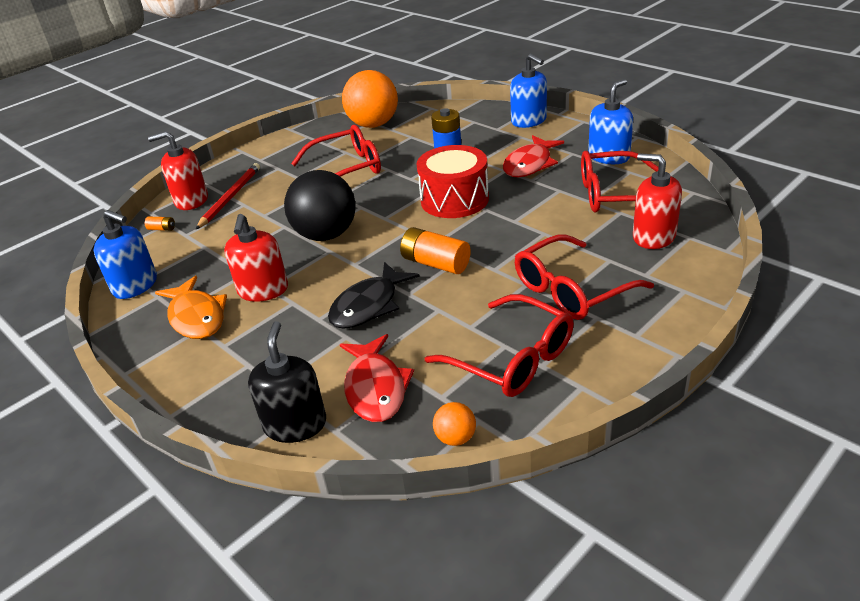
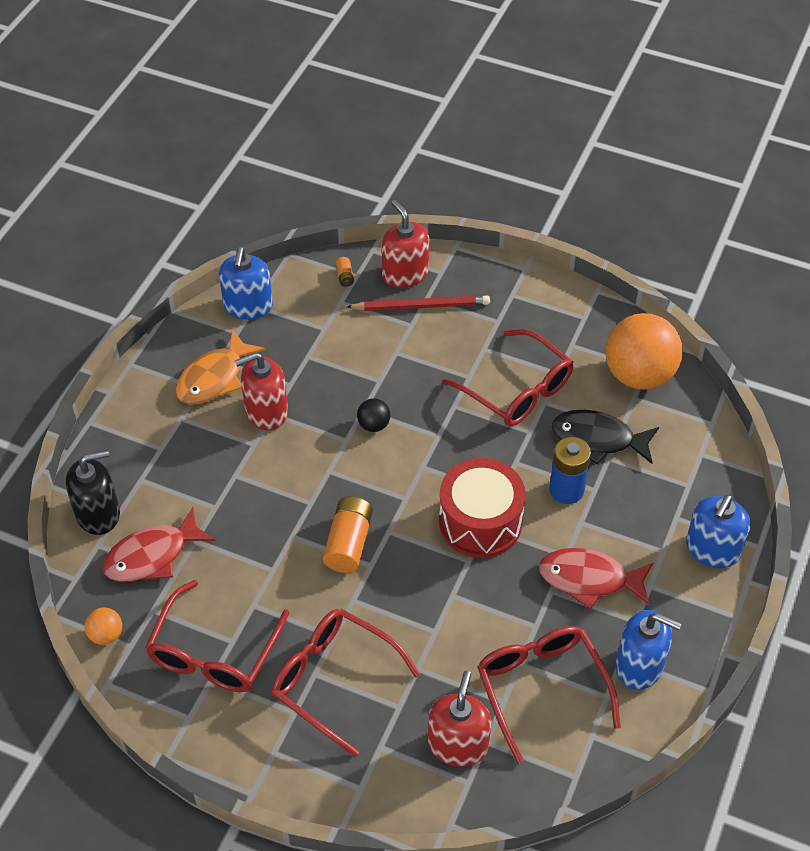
camera: 65 degrees right, 15 degrees up
(326, 235) = (373, 425): black ball -> black ball, size x0.43
(369, 305) = (264, 508): black fish -> black fish (598, 439)

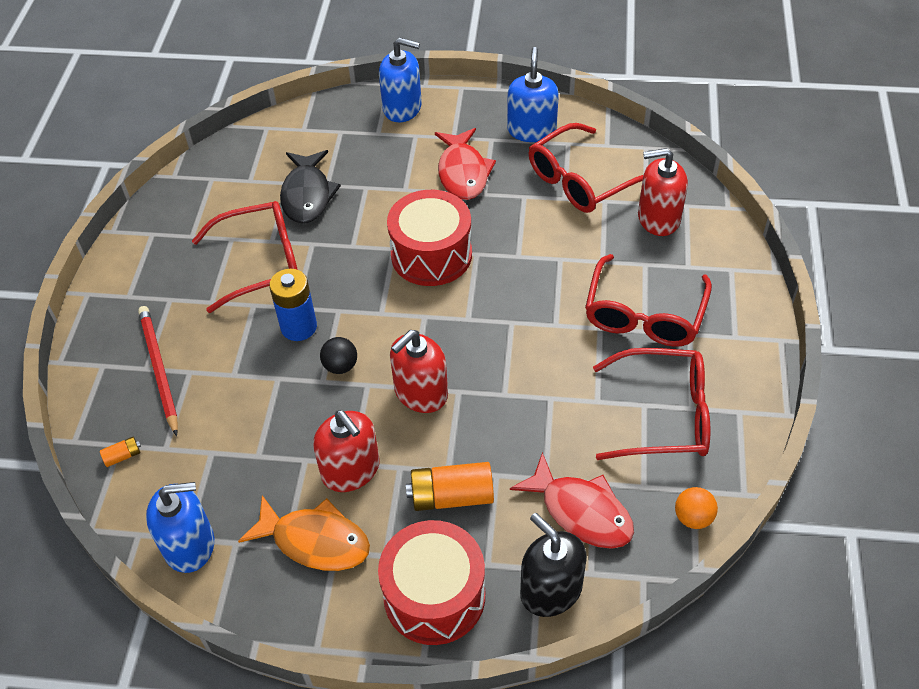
camera: 105 degrees left, 0 degrees up
(132, 440) = (434, 596): none -> red drum
(348, 543) = (494, 345): orange battery -> orange battery (451, 496)
(405, 274) = (110, 398): red soap dispenser -> red soap dispenser (421, 393)
(518, 391) = (262, 262): red glasses -> red glasses turned 45 degrees clockwise
(566, 490) = (373, 204): blue battery -> blue battery (299, 327)
(639, 375) = (220, 182): orange ball -> none

